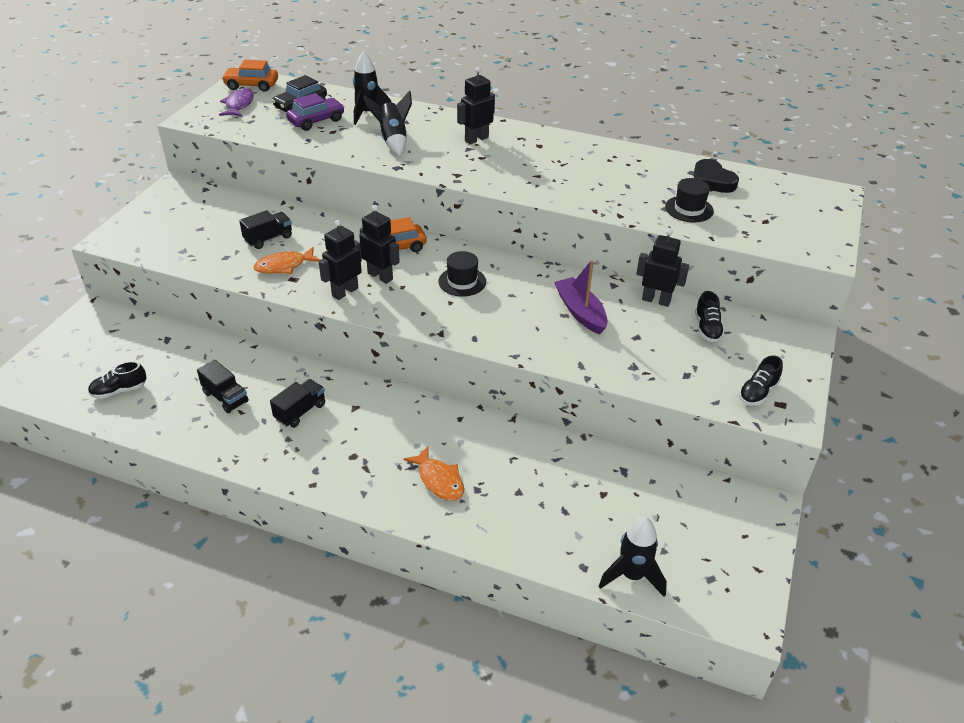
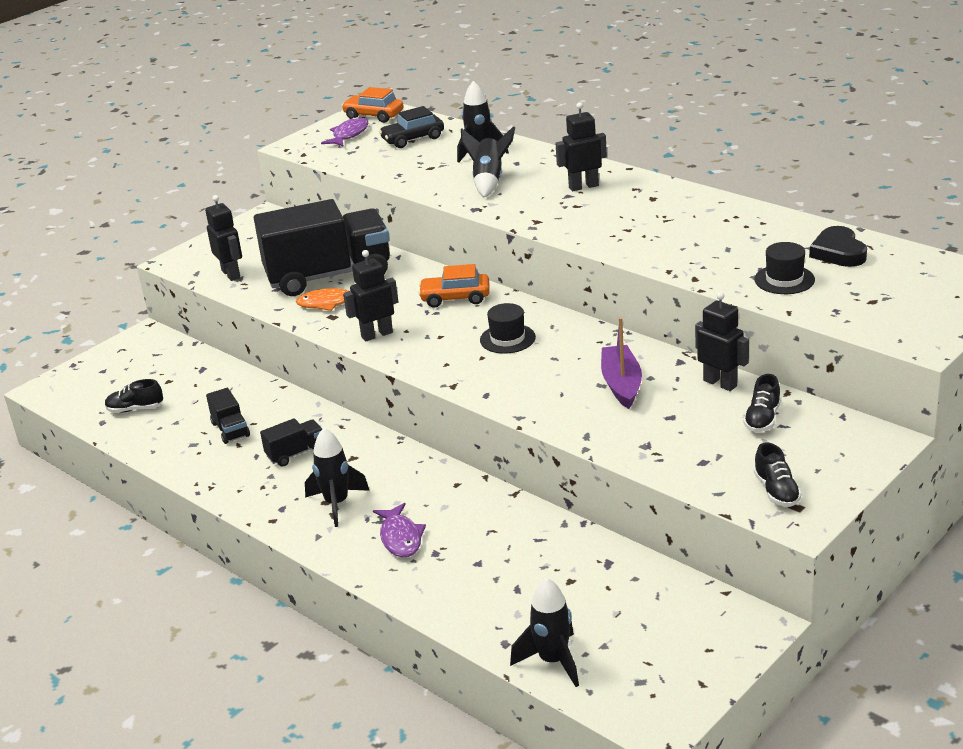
camera: 25 degrees right, 10 degrees down
(268, 239) = (329, 275): black truck -> black truck, size x2.38
(316, 121) = (419, 156): purple car -> none
(364, 456) = (337, 504): none -> black rocket
(380, 276) = (423, 324): black robot -> black robot (231, 274)
(439, 480) = (400, 538): orange fish -> purple fish
(757, 393) = (776, 491): black shoe -> black shoe turned 75 degrees counterclockwise

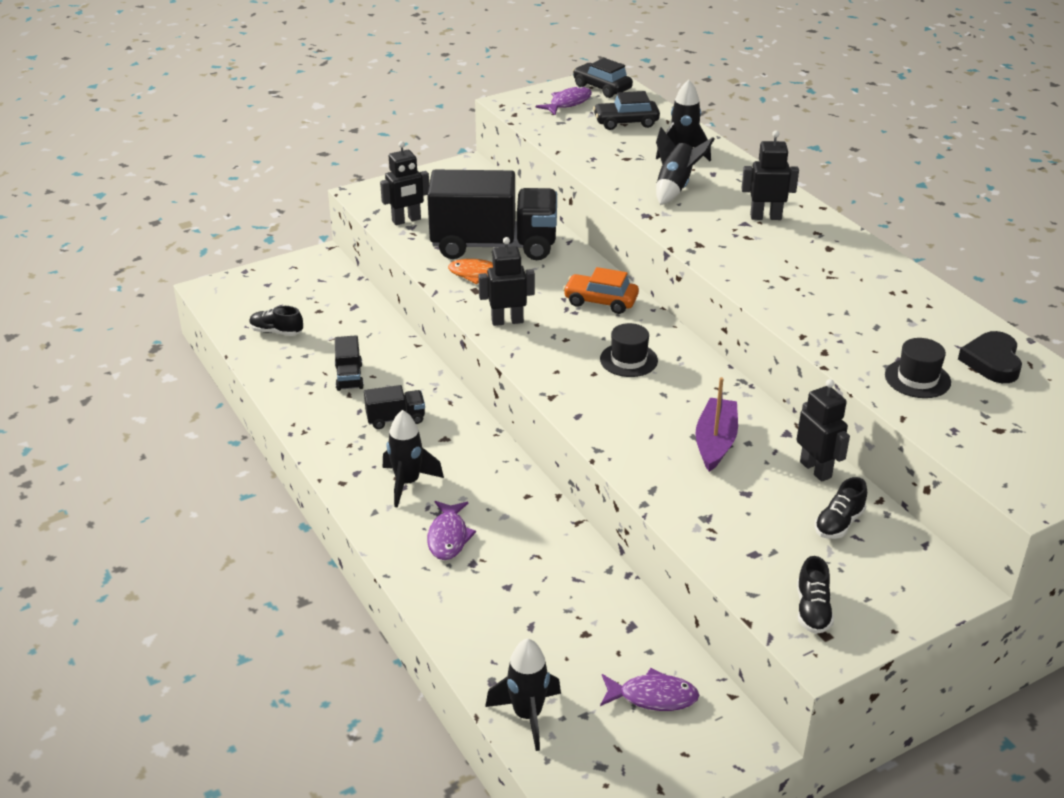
camera: 15 degrees right, 5 degrees up
(231, 274) = (406, 220): black robot -> black robot turned 75 degrees clockwise
(374, 116) = (602, 88): orange car -> black car
(657, 613) = (653, 697): none -> purple fish

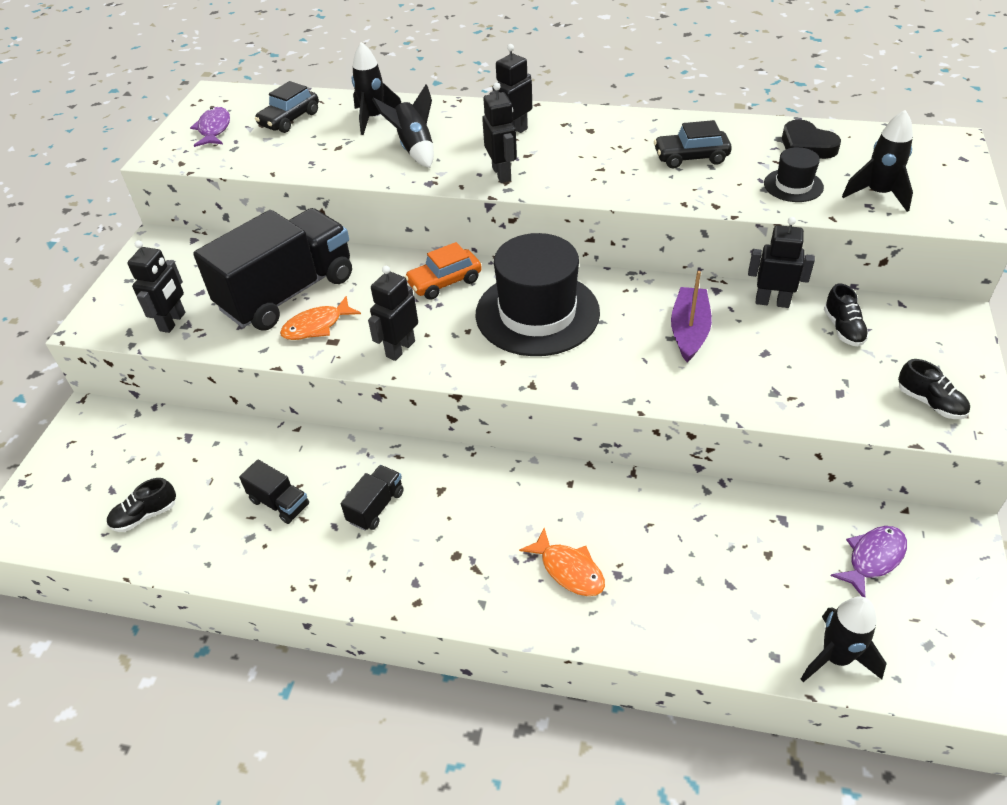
camera: 45 degrees left, 10 degrees up
(407, 483) = (470, 554): black rocket -> black rocket (878, 194)
(448, 537) = (568, 570): purple fish -> orange fish
(602, 88) = (223, 102): black car -> black car (691, 157)
(628, 360) = (537, 313): black hat -> black hat, size x2.13
(705, 238) = (502, 174): none -> black robot
(715, 442) = (689, 331): purple boat -> purple boat turned 45 degrees clockwise

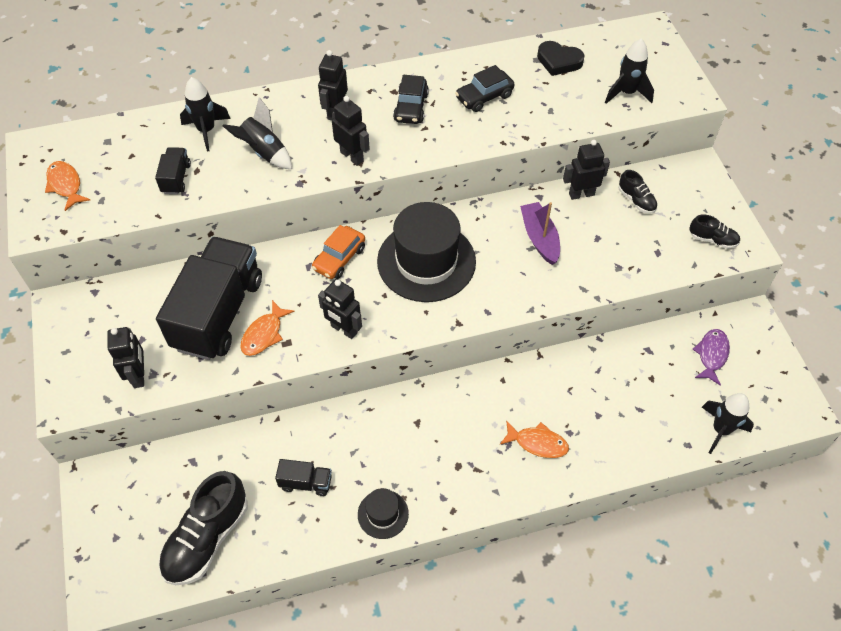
camera: 30 degrees left, 10 degrees up
(145, 515) = (207, 538): black shoe -> black shoe, size x2.01
(214, 129) = (66, 185): purple fish -> orange fish
(289, 119) = (130, 153): black car -> black car (411, 107)
(376, 507) = (379, 455): black truck -> black truck (176, 178)
(400, 349) = (344, 329): black robot -> black robot turned 60 degrees counterclockwise
(793, 185) = (568, 102): black hat -> black hat (383, 514)

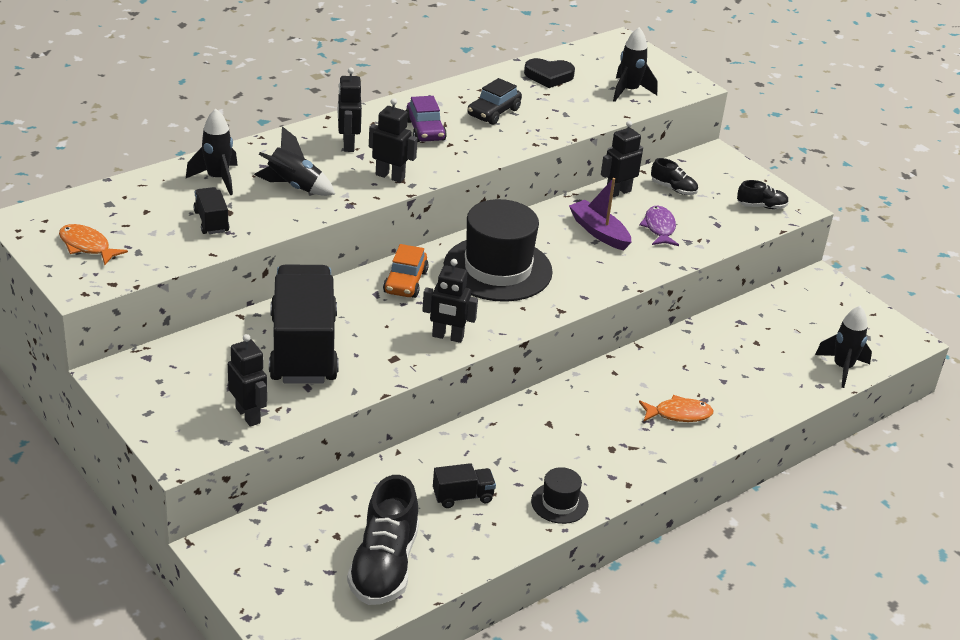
camera: 25 degrees left, 20 degrees down
(264, 334) = (365, 356): orange fish -> none
(411, 107) = (425, 130): black car -> purple car
(711, 355) = (801, 314): purple fish -> purple fish (659, 228)

